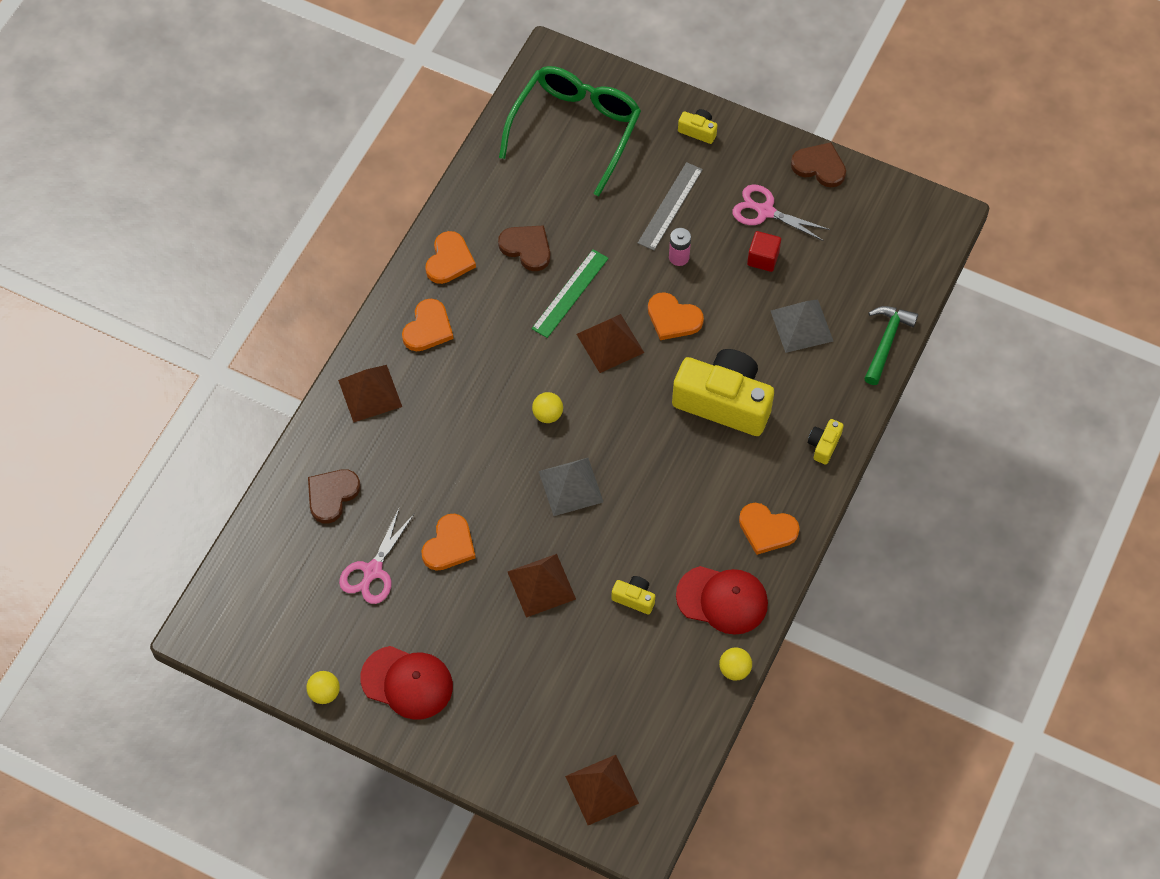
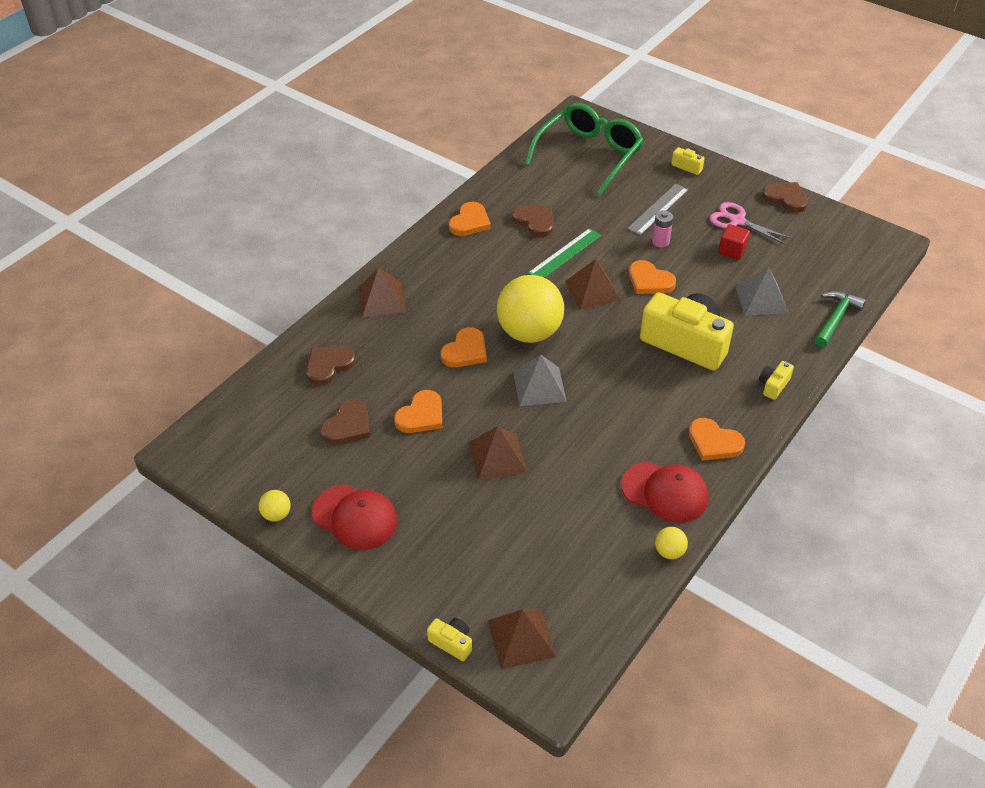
camera: 10 degrees right, 15 degrees down
(372, 571) = (348, 425): pink scissors -> brown heart
(428, 328) = (441, 263): orange heart -> orange heart (465, 351)
(547, 414) = (529, 332): yellow ball -> yellow ball, size x2.44
(634, 598) = (581, 479): yellow camera -> yellow camera (452, 643)

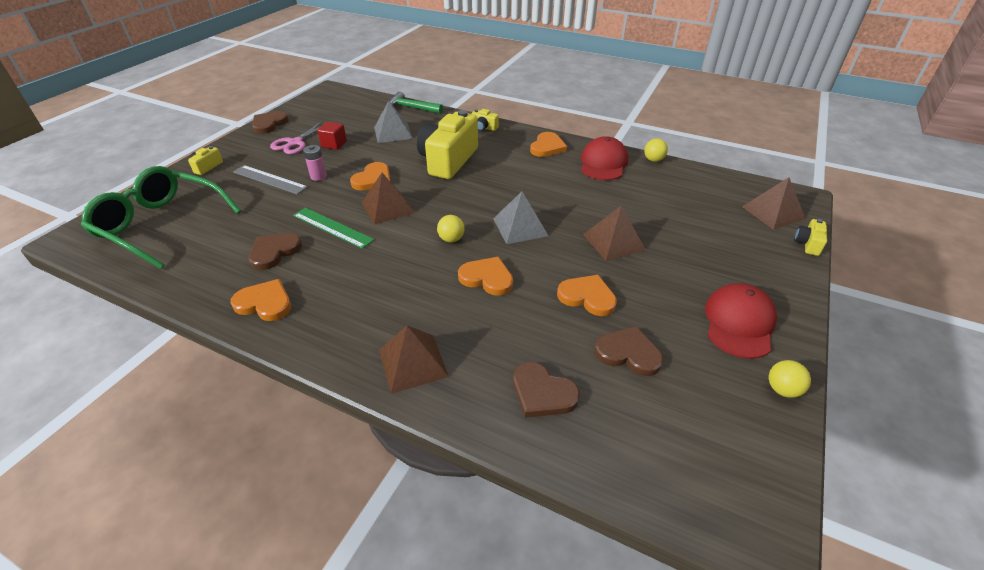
camera: 100 degrees left, 5 degrees down
(529, 332) = (451, 239): yellow ball -> yellow ball, size x0.41

